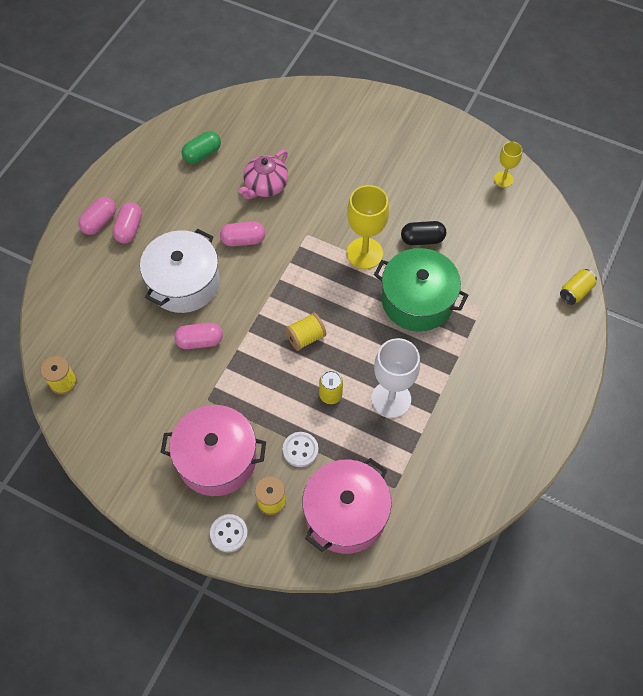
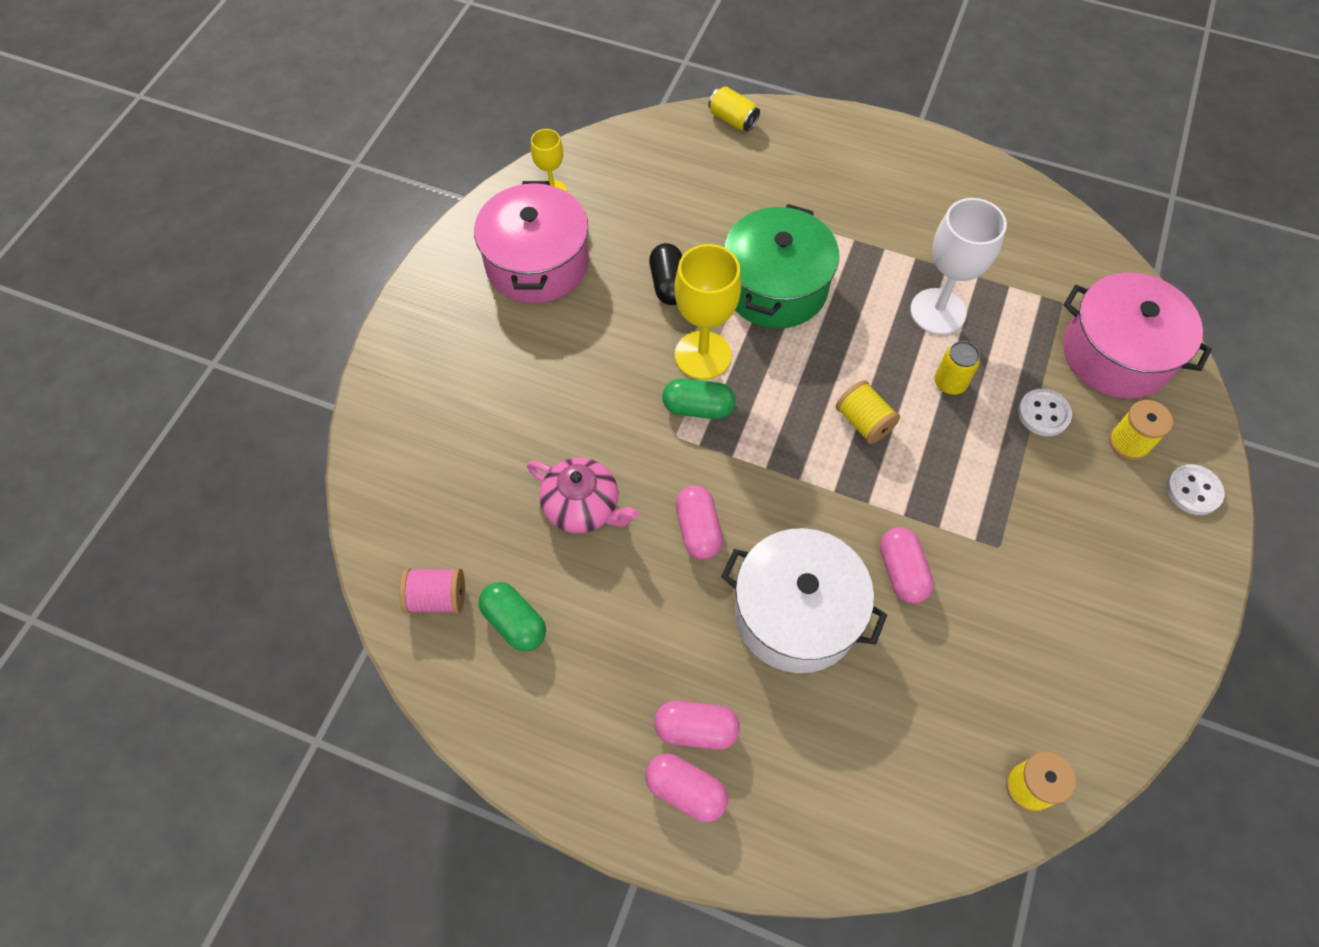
camera: 95 degrees left, 0 degrees up
(217, 459) = (1090, 520): pink pot -> pink pot (537, 263)
(222, 122) = (437, 598): none -> pink spool
(325, 247) = (698, 408): none -> green capsule

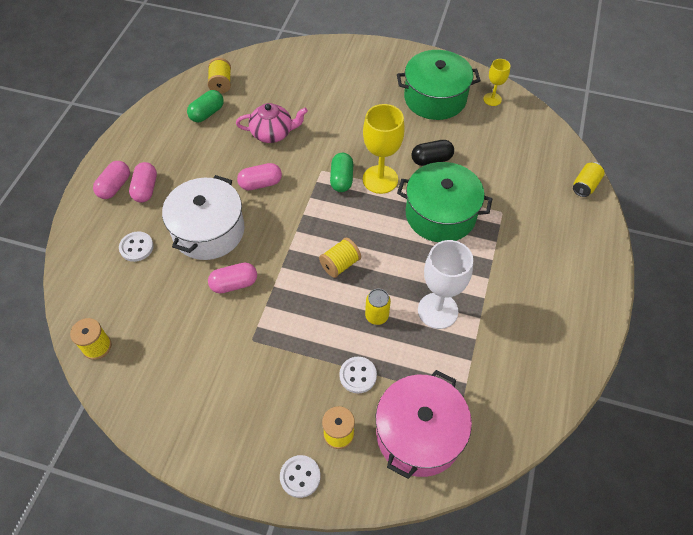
camera: 85 degrees right, 5 degrees down
(437, 598) = (221, 84): pink spool -> yellow spool
(537, 263) = (435, 98): pink pot -> green pot
(583, 507) = (273, 133): pink teapot -> pink teapot turned 120 degrees counterclockwise
(829, 736) = (136, 247): none -> white button

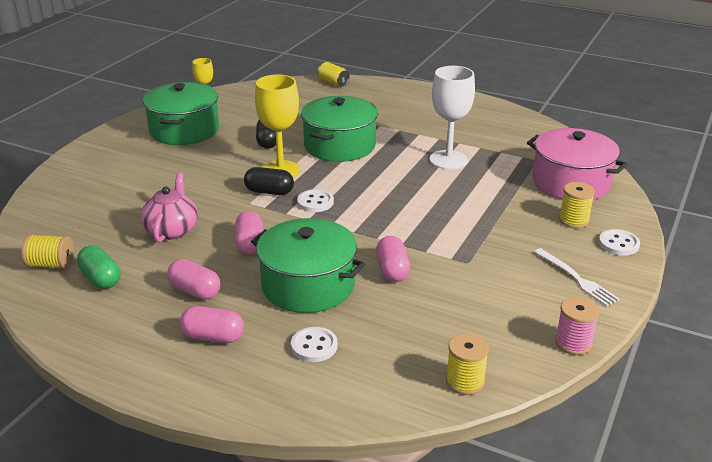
camera: 80 degrees left, 25 degrees down
(115, 186) = (193, 367): pink capsule -> pink capsule (195, 291)
(142, 426) = (573, 343): none -> pink spool
(208, 231) = (308, 285): white pot -> green pot
(235, 432) = (576, 278): none -> white fork
(340, 264) = (383, 203): yellow spool -> none
(341, 179) = (269, 192): green capsule -> black capsule
(358, 375) = (513, 205): white button -> white button (315, 202)
(376, 316) = (449, 189): yellow can -> none

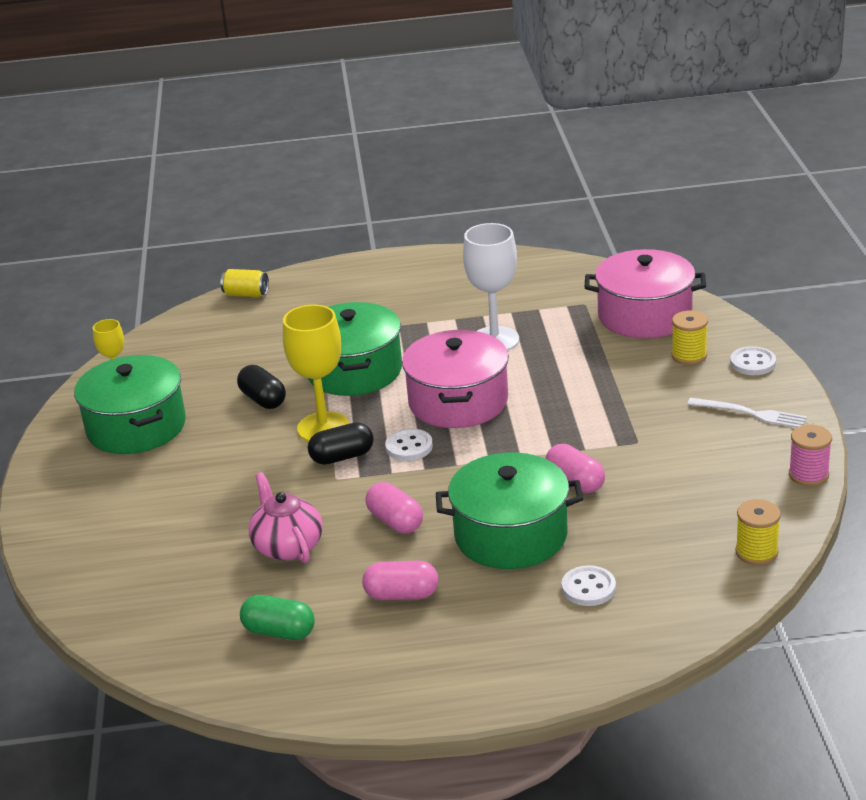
camera: 30 degrees left, 0 degrees up
(51, 264) = (198, 645): yellow spool -> none
(213, 337) = (480, 627): pink capsule -> none
(379, 187) = (458, 401): none -> pink pot

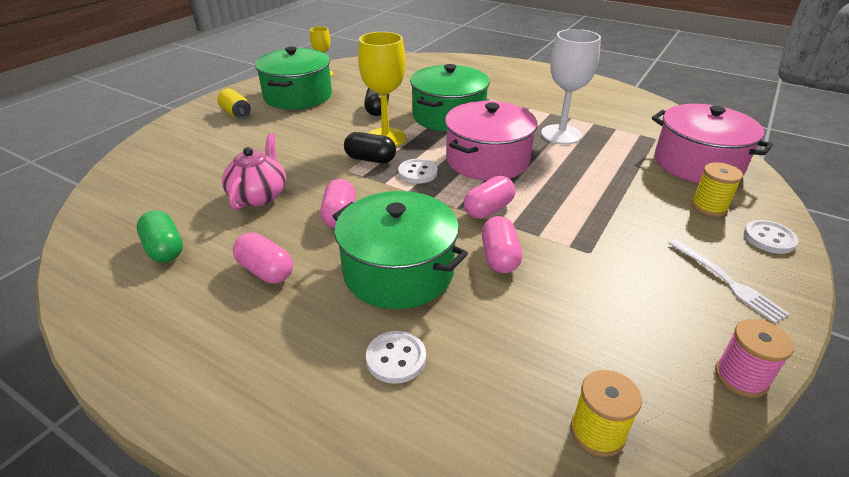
camera: 35 degrees right, 5 degrees up
(246, 294) = (447, 59): yellow can -> yellow can (236, 113)
(518, 448) = (488, 209): none -> pink capsule

